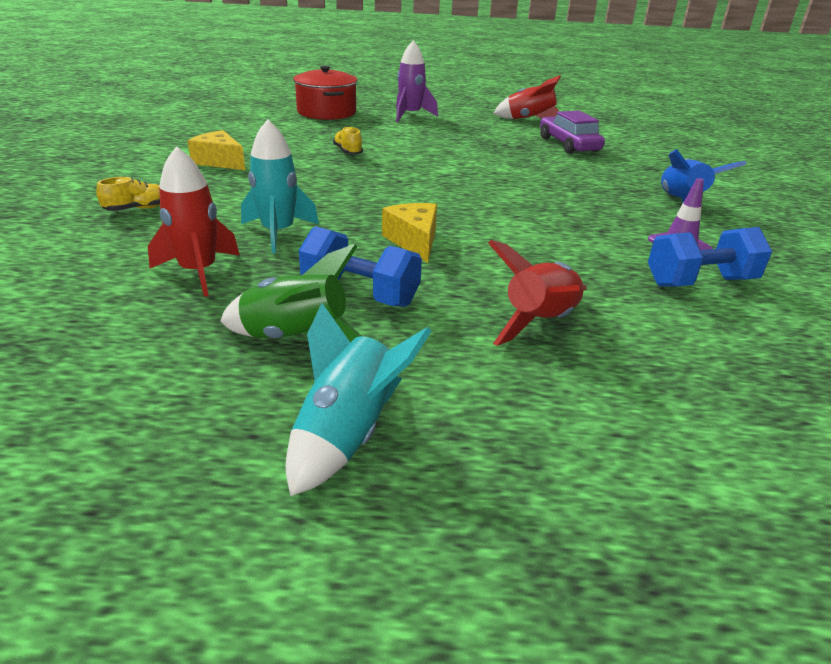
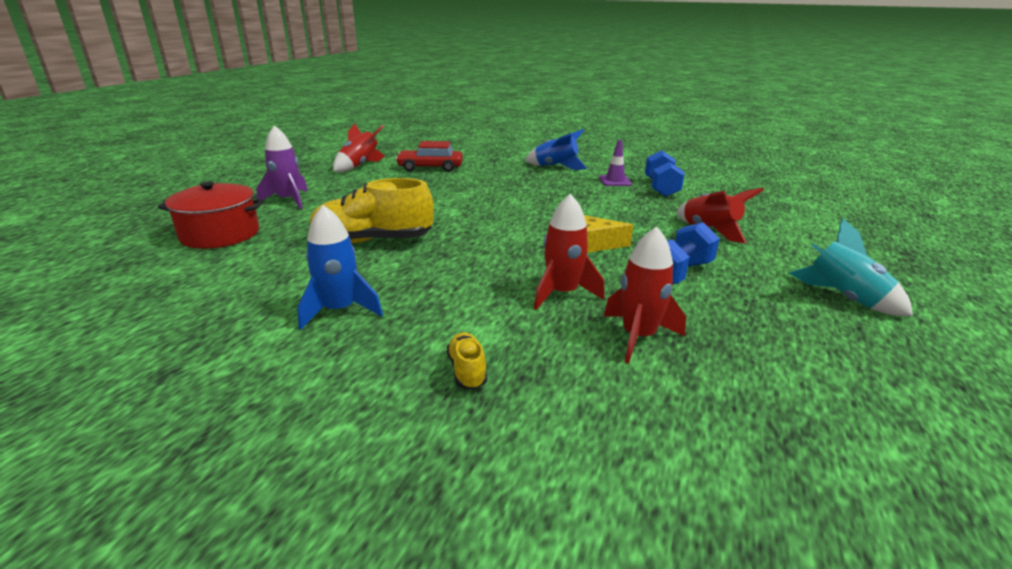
camera: 70 degrees left, 5 degrees down
(219, 161) = (340, 310): yellow cheese -> blue rocket
(278, 233) = (562, 293): turquoise rocket -> red rocket
(296, 338) = (743, 303): green rocket -> none
(348, 152) = (372, 241): yellow shoe -> yellow shoe, size x2.24
(568, 144) = (430, 168): purple car -> red car

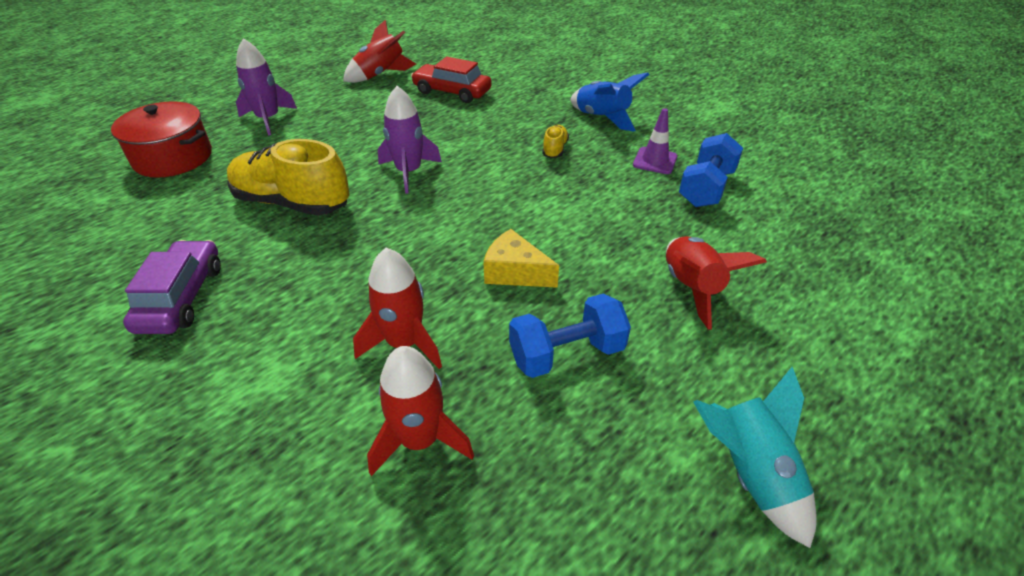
camera: 25 degrees right, 15 degrees up
(340, 310) = (181, 297): blue rocket -> purple car
(450, 211) = (409, 172): none -> purple rocket
(467, 370) = (214, 422): yellow shoe -> yellow shoe (555, 149)

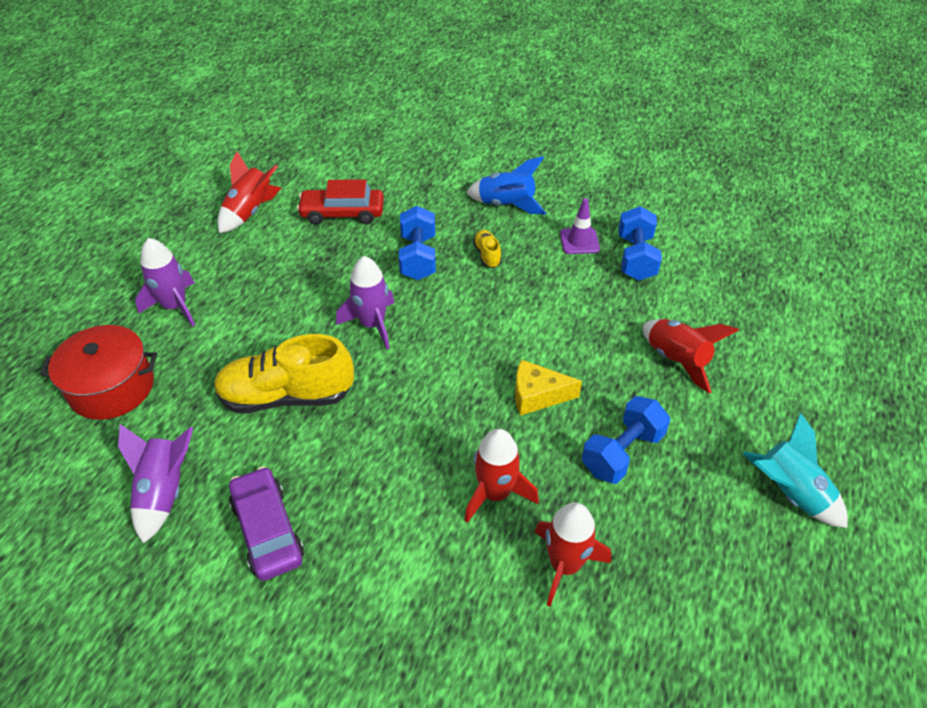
camera: 25 degrees left, 5 degrees up
(136, 240) = (165, 492): none -> purple rocket
(490, 136) = (418, 257): none -> blue dumbbell

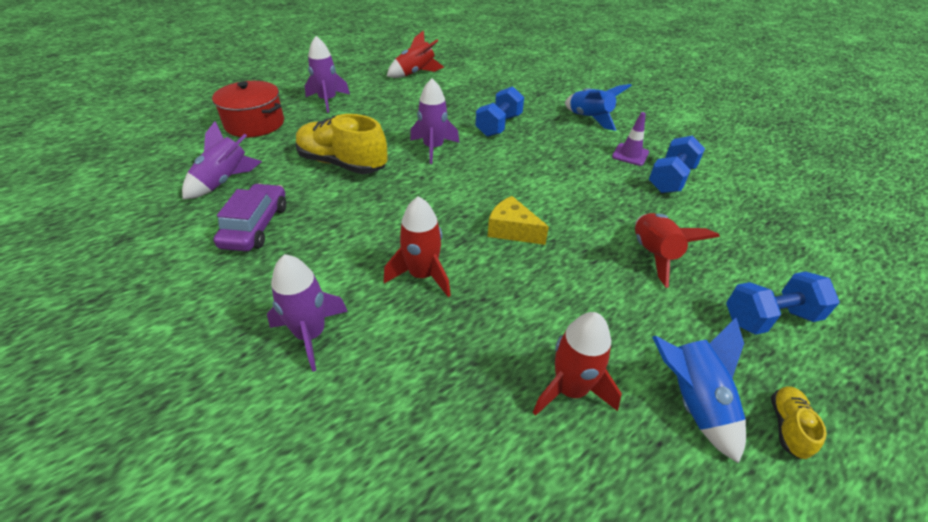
camera: 30 degrees right, 5 degrees down
(342, 213) = (470, 90): red car -> none
(447, 616) = (311, 334): none -> purple rocket
(487, 255) = (549, 140): yellow shoe -> yellow shoe (787, 426)
(564, 565) = (430, 348): red rocket -> red rocket (570, 389)
(622, 452) = (549, 295): blue dumbbell -> blue dumbbell (769, 318)
(789, 493) = (692, 401): turquoise rocket -> blue rocket

